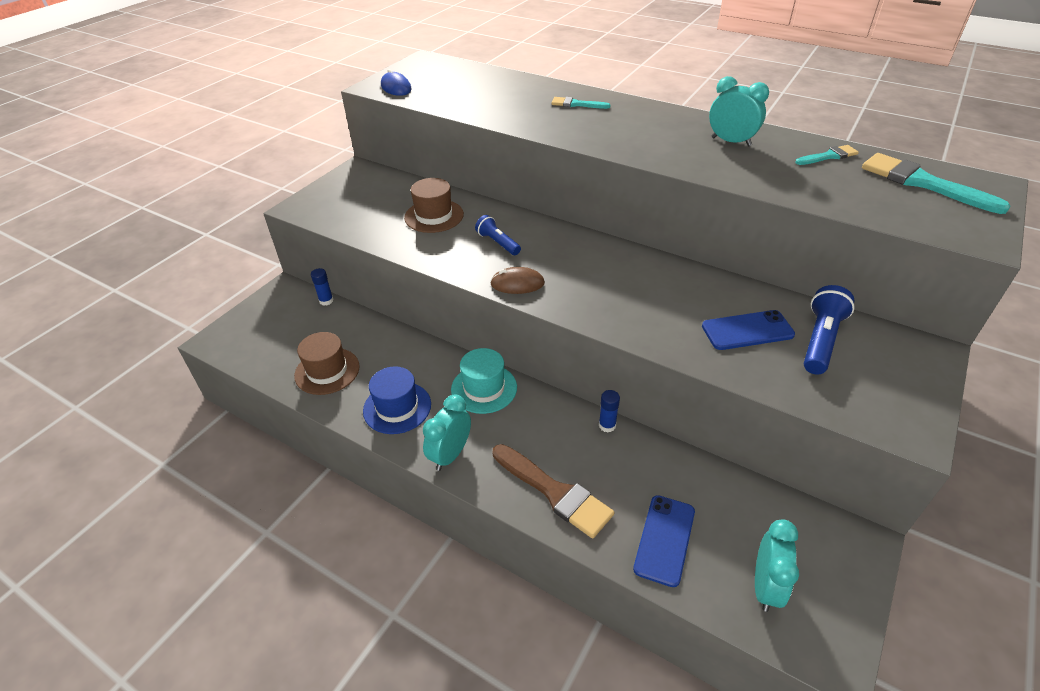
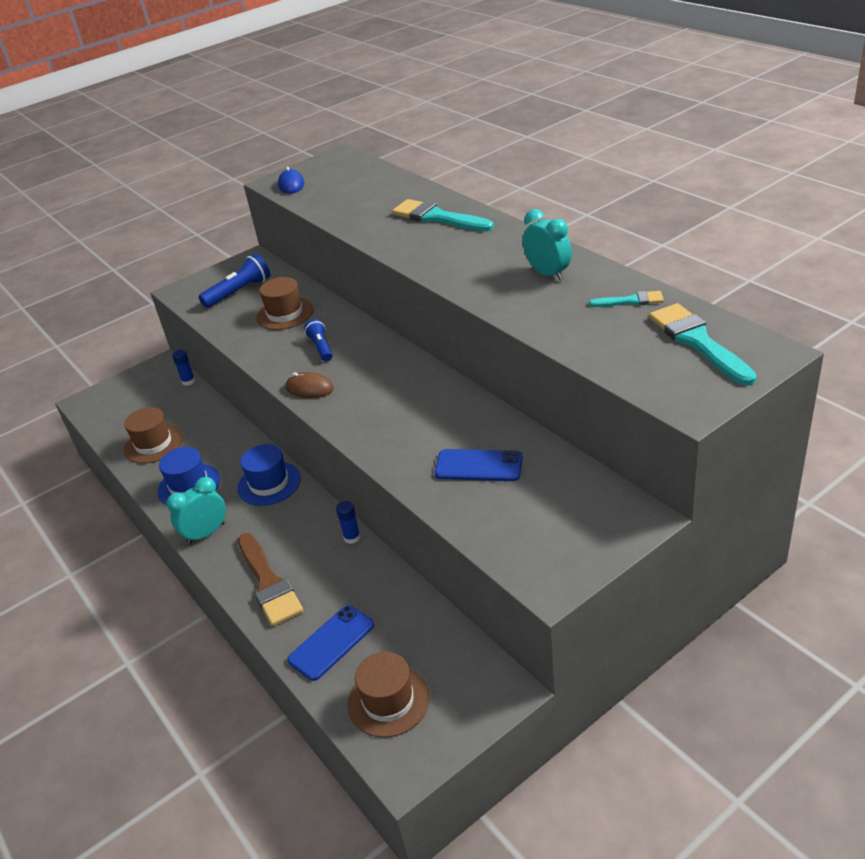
camera: 25 degrees right, 5 degrees down
(484, 388) = (269, 483): turquoise hat -> blue hat
(576, 104) = (437, 217): turquoise brush -> turquoise brush, size x1.86
(765, 586) = (388, 701): turquoise clock -> brown hat
(821, 340) = (541, 487): blue flashlight -> blue flashlight (239, 292)

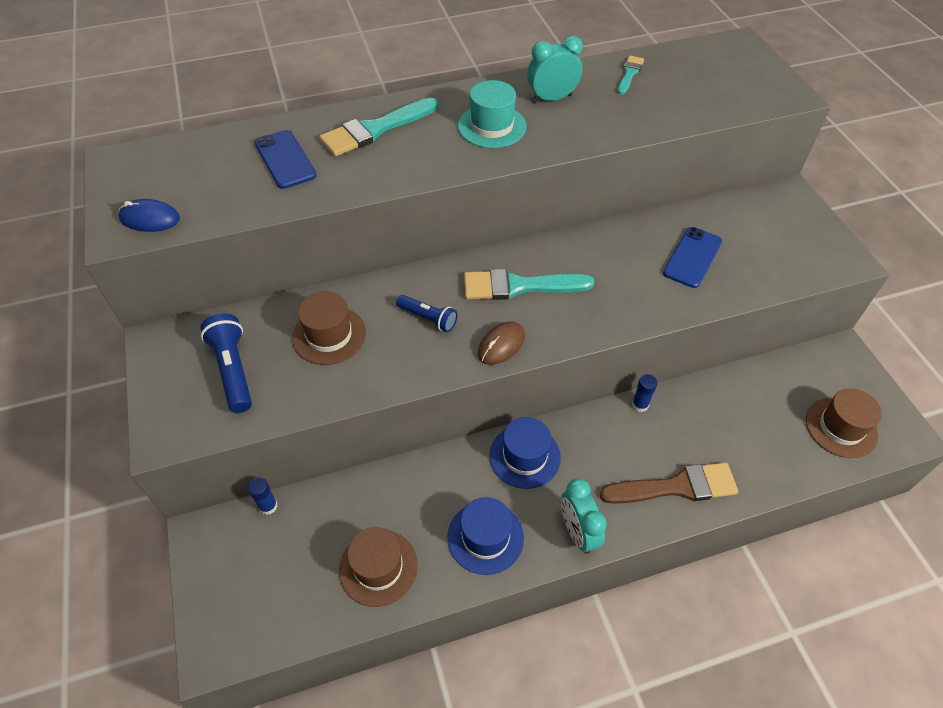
camera: 75 degrees left, 15 degrees up
(321, 347) = (428, 318): blue flashlight -> blue flashlight turned 150 degrees counterclockwise
(331, 642) = (768, 452): blue phone -> blue phone (285, 159)
(481, 259) = (492, 126): none -> turquoise hat
(698, 342) = (708, 65): turquoise brush -> turquoise brush (519, 286)

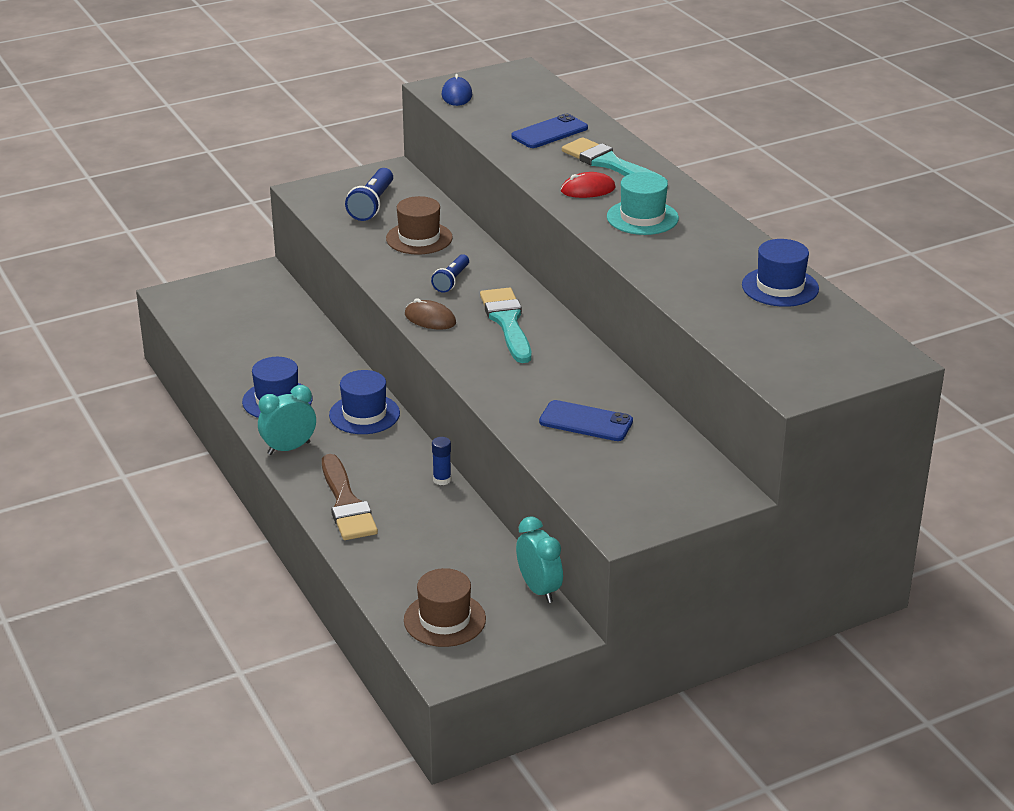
camera: 80 degrees right, 20 degrees down
(233, 370) = (372, 205): blue flashlight -> blue flashlight turned 135 degrees clockwise
(268, 506) = (292, 295): blue glue stick -> none
(378, 567) = (243, 352): brown hat -> none
(424, 151) = (588, 189): none -> red mouse
(552, 99) = (706, 245): turquoise clock -> turquoise clock (539, 589)
(629, 74) = (780, 287): turquoise brush -> blue hat

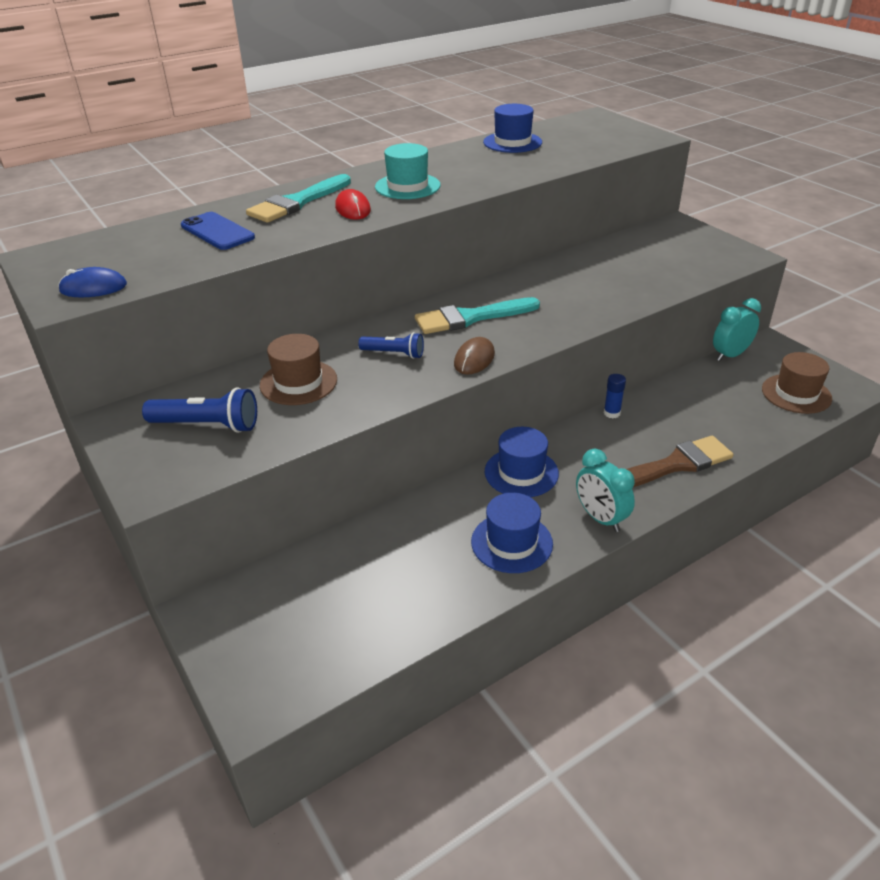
camera: 95 degrees left, 5 degrees up
(586, 422) = (617, 274): blue phone -> none

